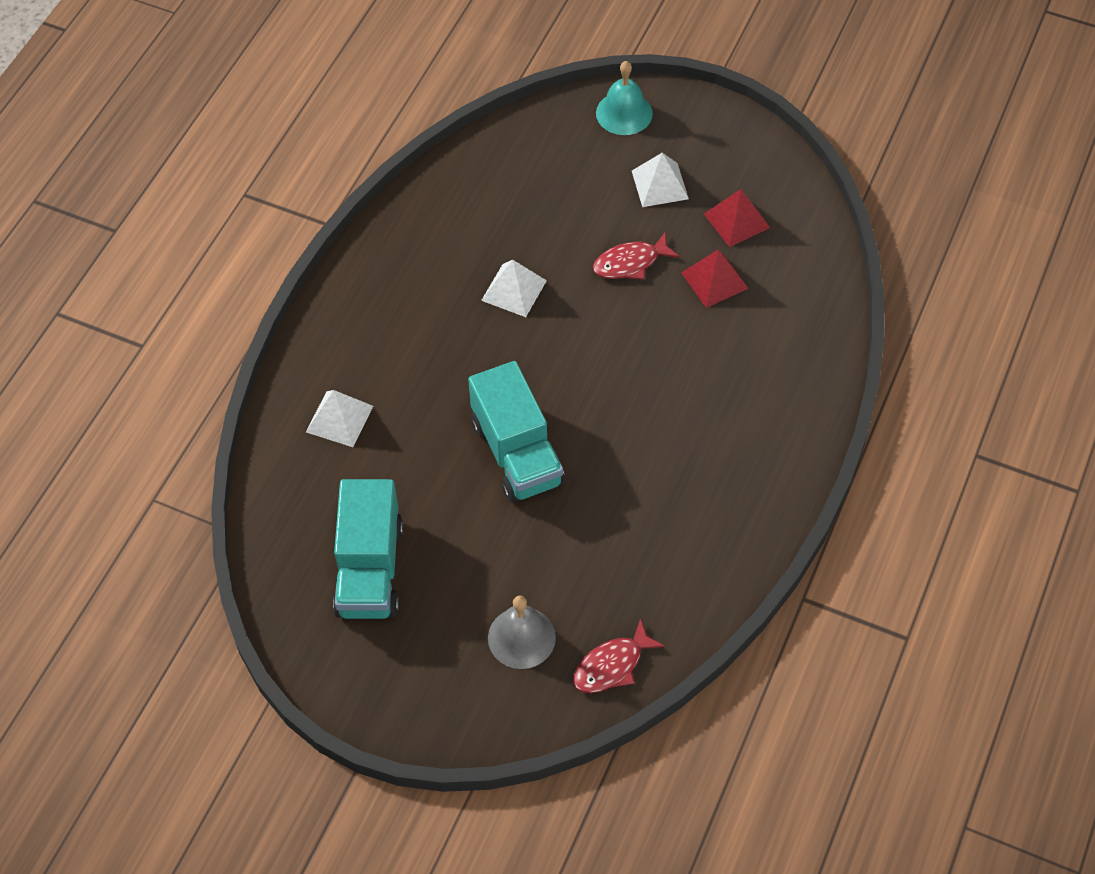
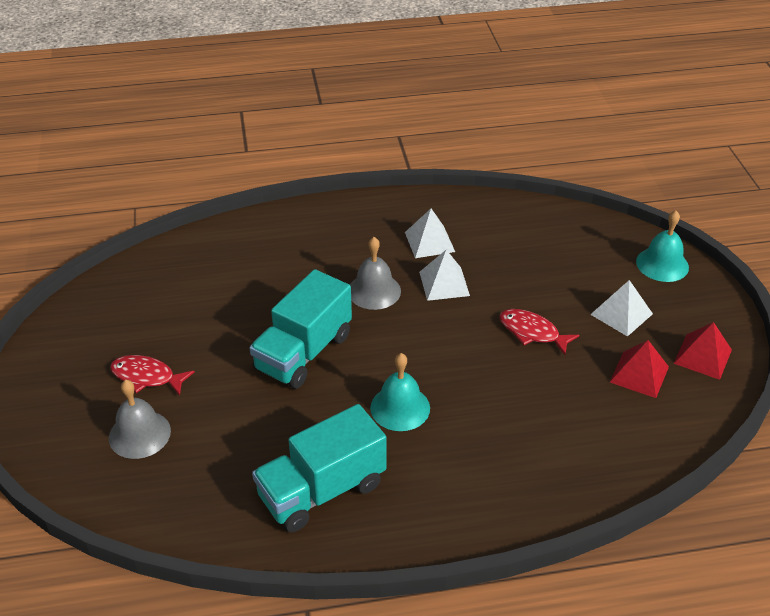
camera: 55 degrees right, 15 degrees down
(339, 419) = (259, 253): white pyramid -> white pyramid (429, 241)
(370, 569) = (145, 325): turquoise truck -> turquoise truck (322, 490)
(478, 351) = (374, 291): none -> grey bell
(612, 665) = (148, 503): red fish -> red fish (147, 377)
(644, 415) = (400, 408): none -> turquoise bell
(714, 280) = (568, 388): red pyramid -> red pyramid (703, 356)

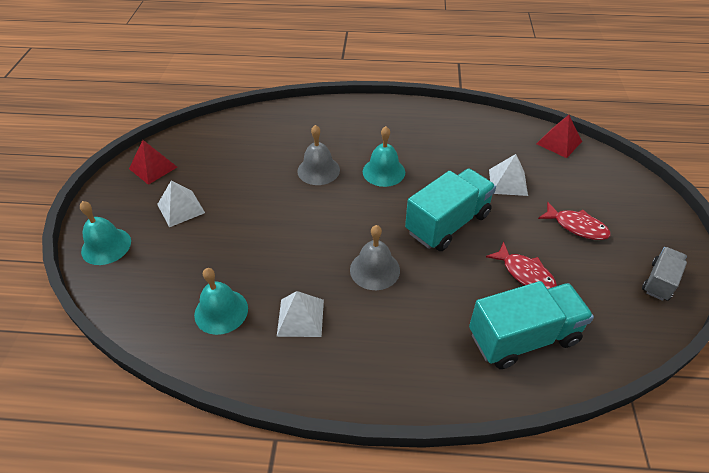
camera: 165 degrees left, 5 degrees up
(71, 331) = (659, 281): none -> grey truck
(139, 434) = (572, 186): grey bell -> grey bell (318, 170)
(322, 490) = (446, 135): turquoise truck -> turquoise truck (523, 337)
(444, 283) = (308, 265): white pyramid -> white pyramid (508, 182)
(504, 234) = (221, 311): none -> turquoise bell
(532, 332) = (260, 206): red fish -> red fish (525, 273)
(639, 374) = (207, 164): red pyramid -> red pyramid (559, 142)

